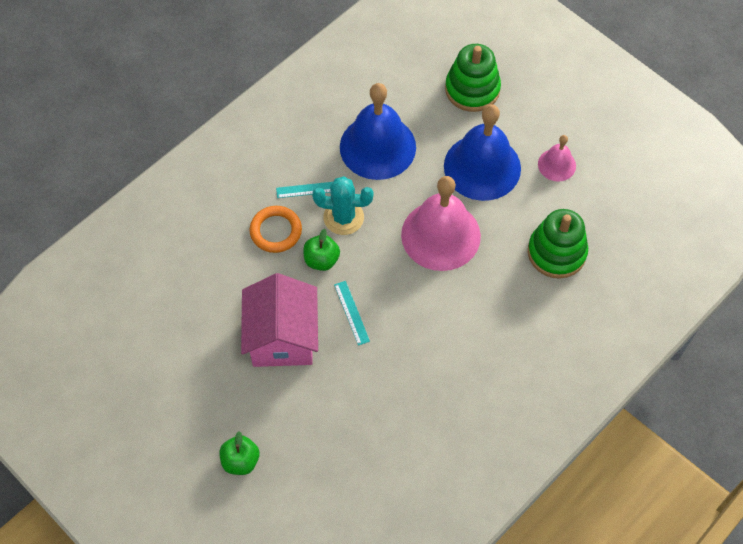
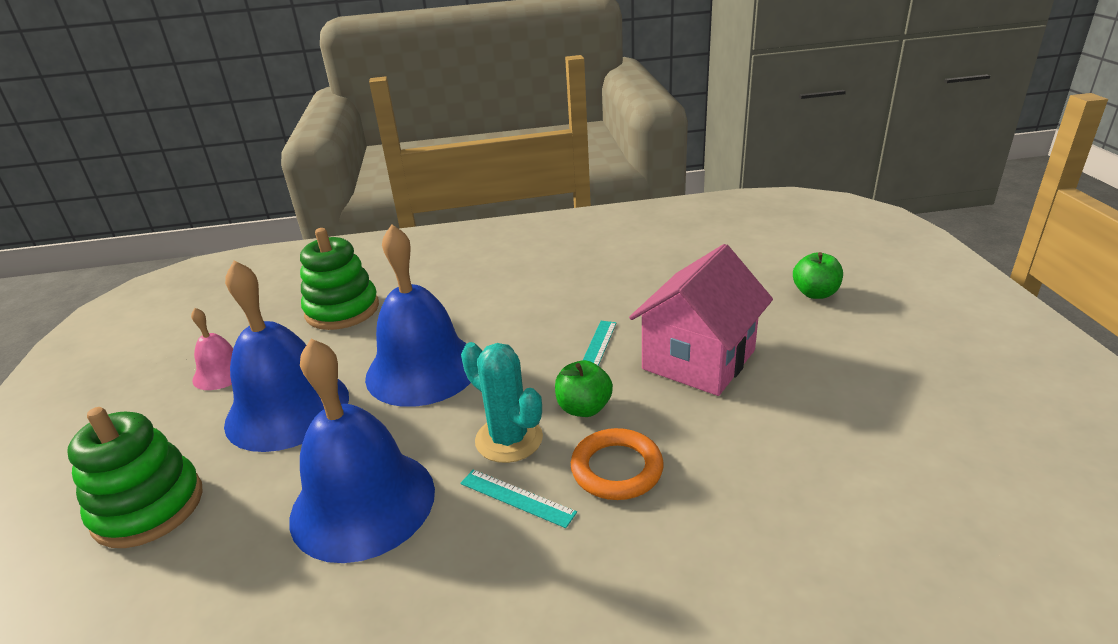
camera: 140 degrees left, 30 degrees down
(440, 235) = (423, 369): pink bell -> blue bell

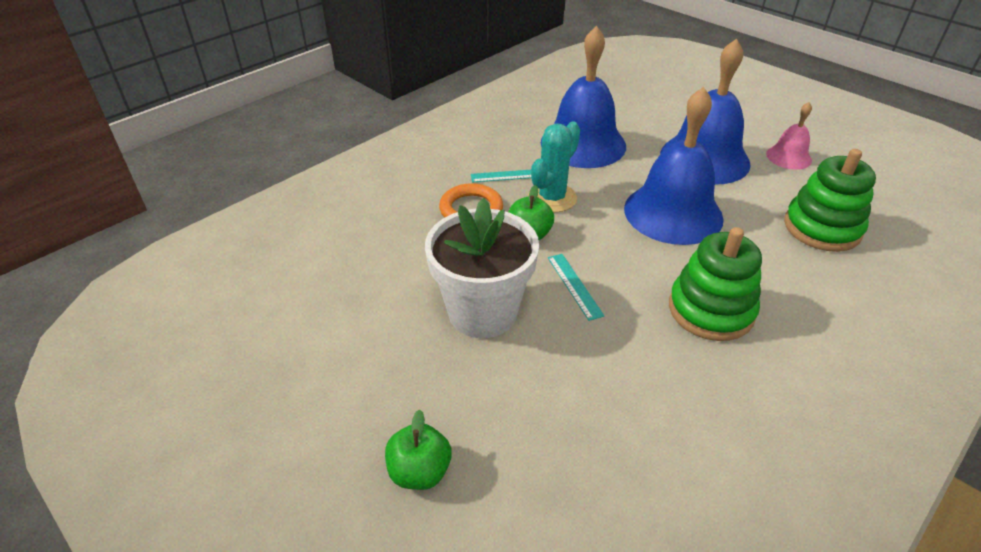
camera: 140 degrees right, 10 degrees up
(148, 507) = (675, 105): green stacking toy -> green stacking toy (711, 310)
(509, 439) = (552, 198): turquoise cactus -> turquoise cactus turned 60 degrees counterclockwise
(698, 360) = (482, 312): pink house -> white flower pot

